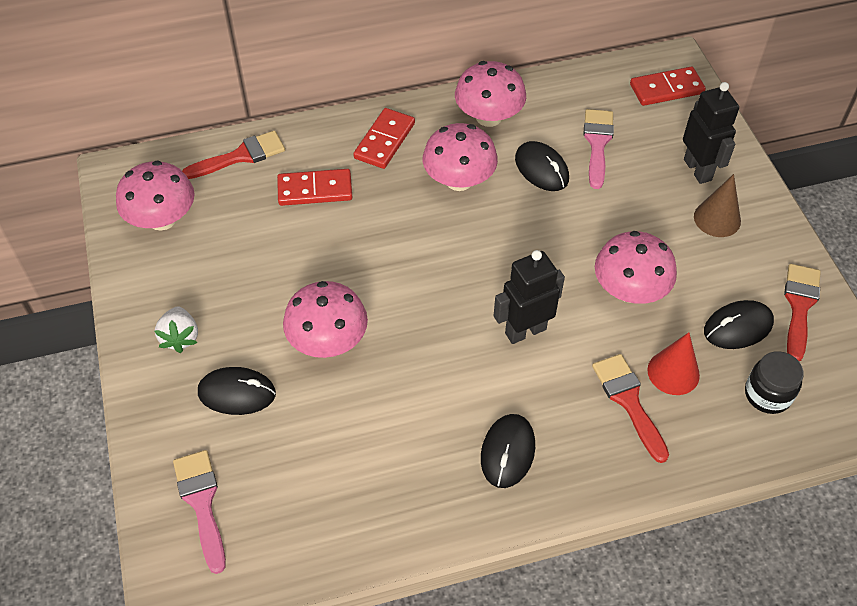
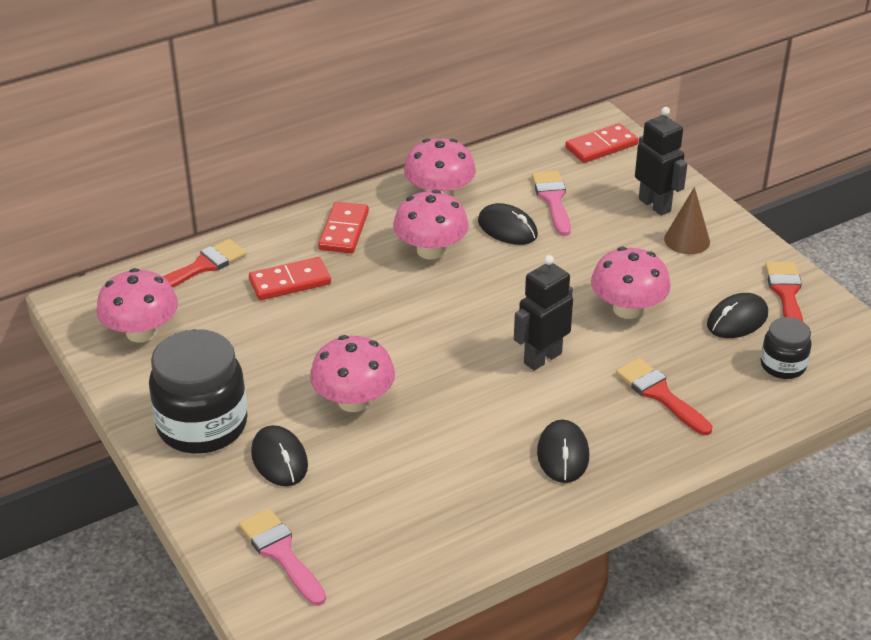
camera: 15 degrees left, 15 degrees down
(180, 337) = (202, 425): white strawberry -> black jar
(237, 393) = (279, 459): black mouse -> black mouse turned 75 degrees clockwise
(673, 372) = (692, 365): red cone -> none

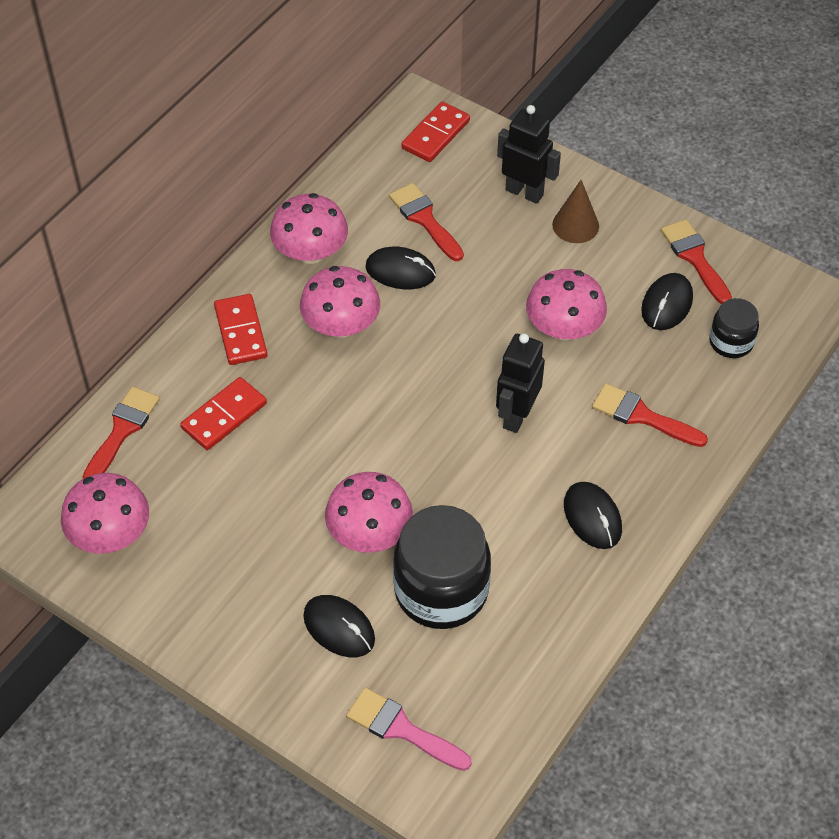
camera: 25 degrees left, 15 degrees up
(202, 425) = (241, 620): black jar -> black jar (441, 590)
(553, 199) = (424, 219): pink brush -> red brush

